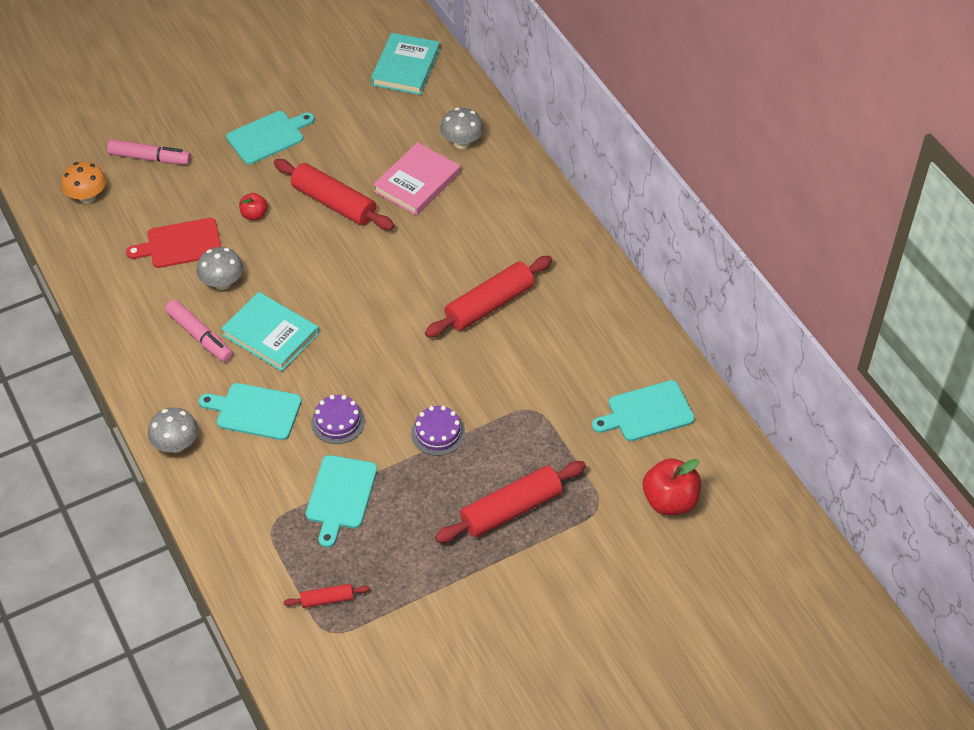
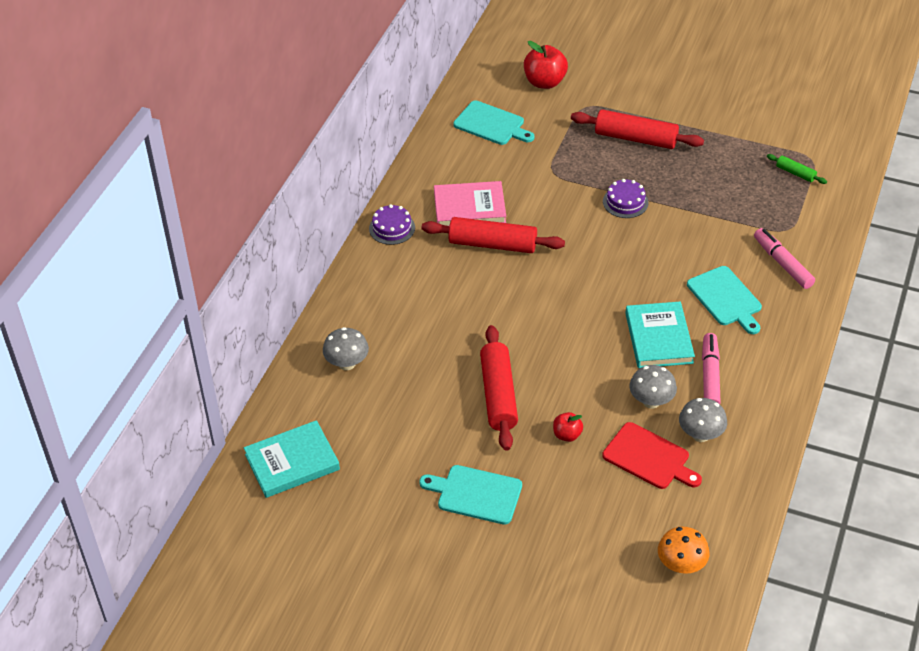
camera: 130 degrees left, 5 degrees down
(150, 158) = (591, 558): pink marker -> pink marker (782, 263)
(176, 445) = (801, 318): grey mushroom -> grey mushroom (700, 434)
(327, 599) = (795, 173): red rolling pin -> green rolling pin
(338, 422) = (679, 253): purple cake -> purple cake (392, 228)
(340, 496) = (727, 214): turquoise cutting board -> none
(417, 182) = (420, 361): pink book -> pink book (469, 208)

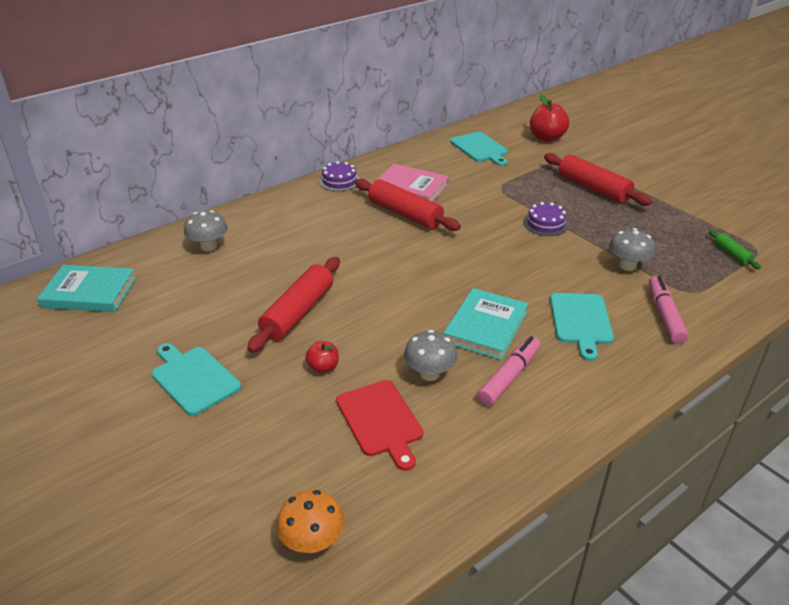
camera: 30 degrees right, 10 degrees down
(700, 434) = (452, 423): grey mushroom -> grey mushroom (627, 266)

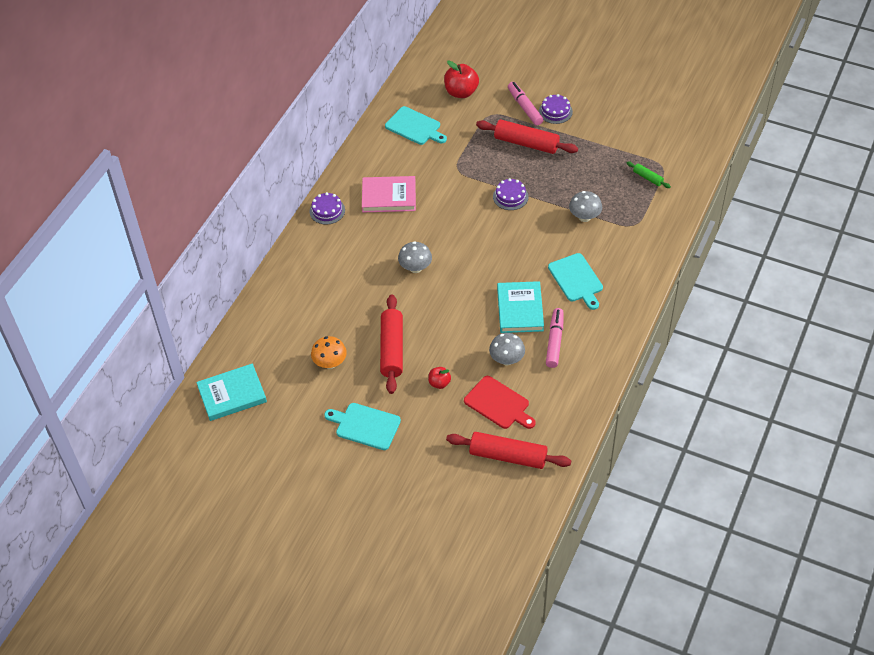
camera: 25 degrees left, 15 degrees up
(209, 246) = (281, 319): grey mushroom -> grey mushroom (415, 268)
(312, 542) = (510, 487): orange mushroom -> orange mushroom (330, 363)
(405, 214) = (403, 227): red rolling pin -> red rolling pin (508, 456)
(642, 174) = (555, 111): none -> purple cake
(665, 315) = (625, 253): pink marker -> pink marker (525, 107)

